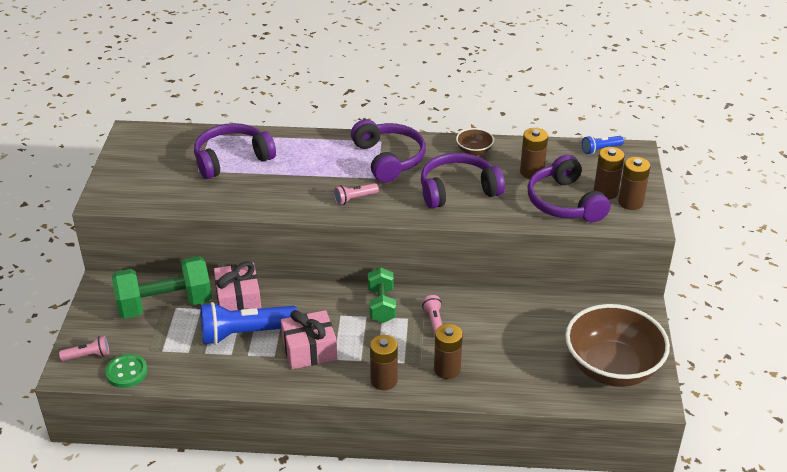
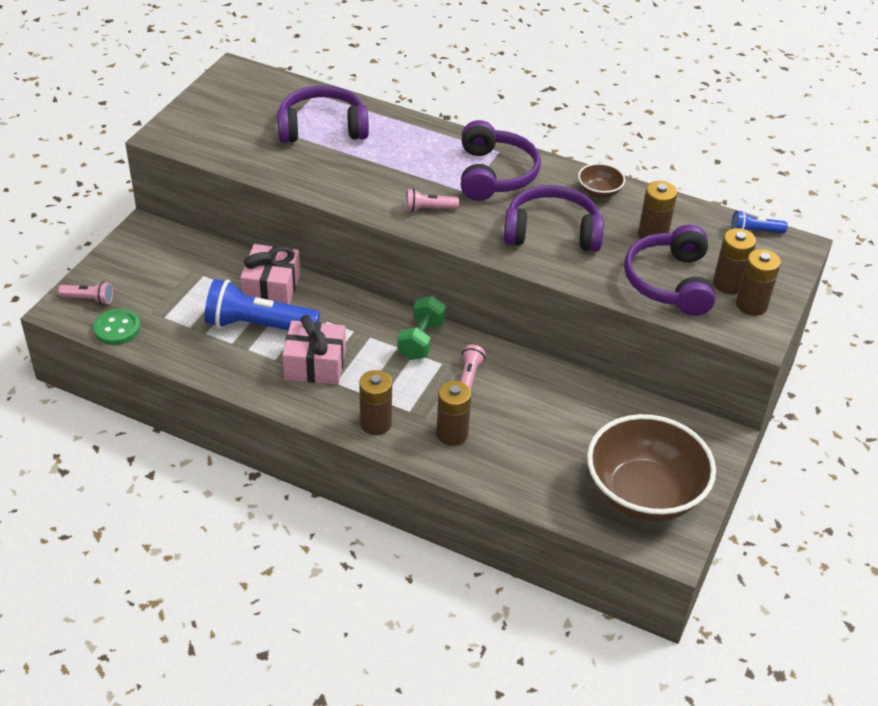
camera: 20 degrees right, 5 degrees up
(165, 305) = (194, 269): green dumbbell -> none

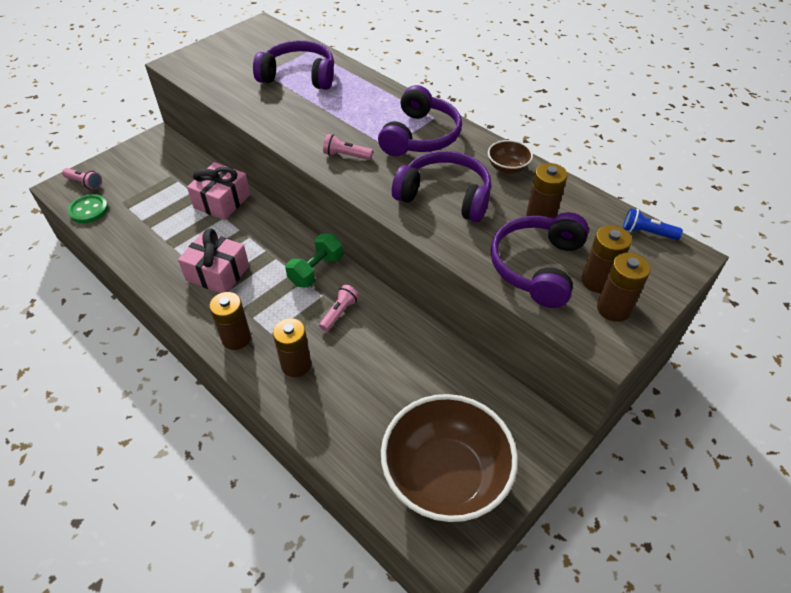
camera: 20 degrees right, 5 degrees up
(258, 325) = (193, 230): blue flashlight -> none

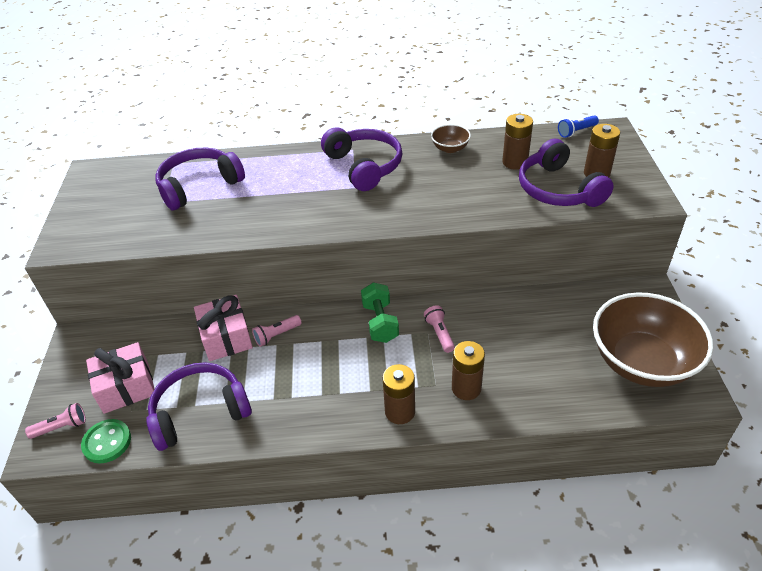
camera: 45 degrees left, 5 degrees down
(218, 273) = (311, 386): pink gift -> pink gift (126, 387)
(346, 155) = (336, 212): pink flashlight -> pink flashlight (276, 335)
(445, 196) = (444, 190): purple headphones -> purple headphones (200, 412)
(613, 309) = (626, 181): brown battery -> none

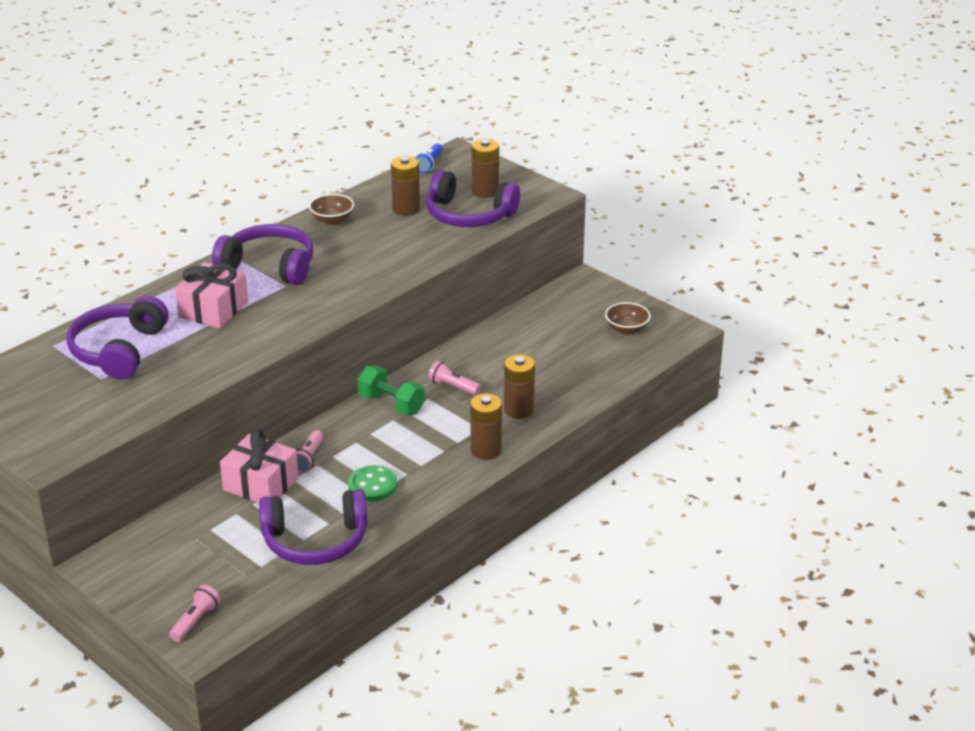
camera: 45 degrees left, 10 degrees down
(107, 442) = (258, 604): green button -> green button (372, 485)
(126, 387) = (216, 564): pink gift -> pink gift (213, 309)
(200, 412) = (315, 541): purple headphones -> purple headphones turned 120 degrees counterclockwise
(641, 362) = (626, 329): brown bowl -> brown bowl, size x0.43

